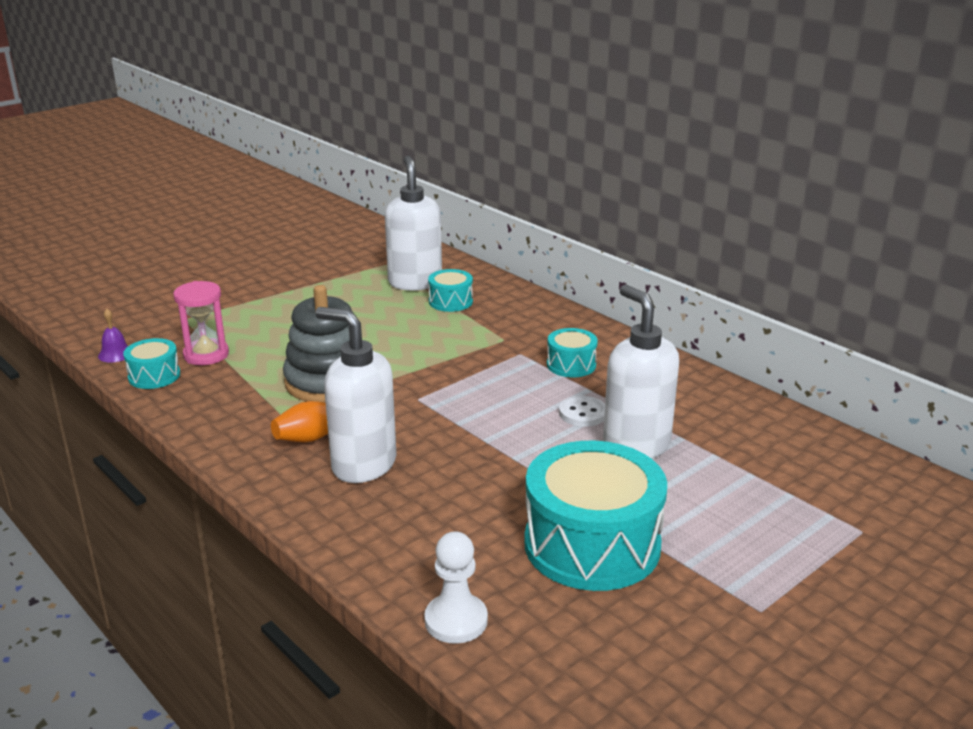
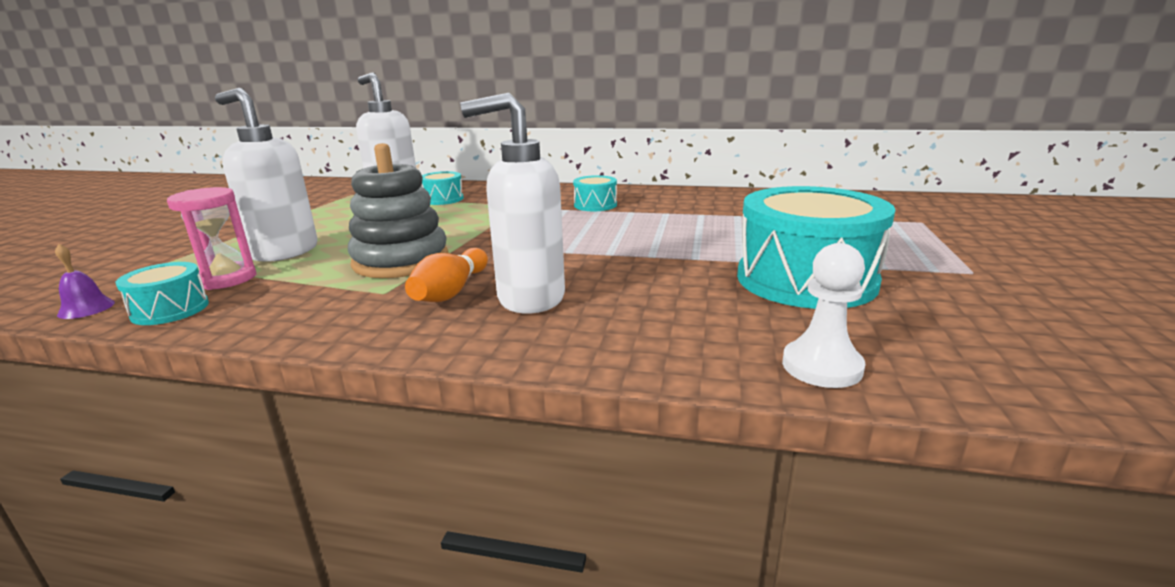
camera: 35 degrees left, 5 degrees down
(583, 413) = (651, 222): white button -> none
(635, 446) = (718, 226): white soap dispenser -> white soap dispenser (284, 252)

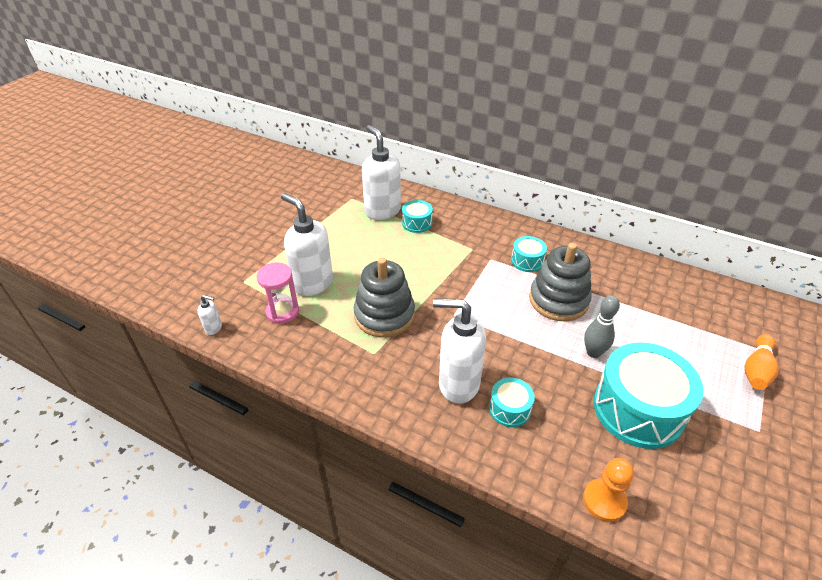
camera: 15 degrees right, 20 degrees up
(86, 308) = (214, 328): purple bell -> white soap dispenser
(170, 310) = (258, 342): turquoise drum -> turquoise drum (509, 409)
(451, 292) = (412, 363): orange bowling pin -> orange bowling pin (757, 370)
(648, 223) = (558, 300): none -> grey stacking toy
(715, 249) = (593, 352): none -> grey bowling pin
(821, 366) = (604, 501): white pawn -> orange pawn

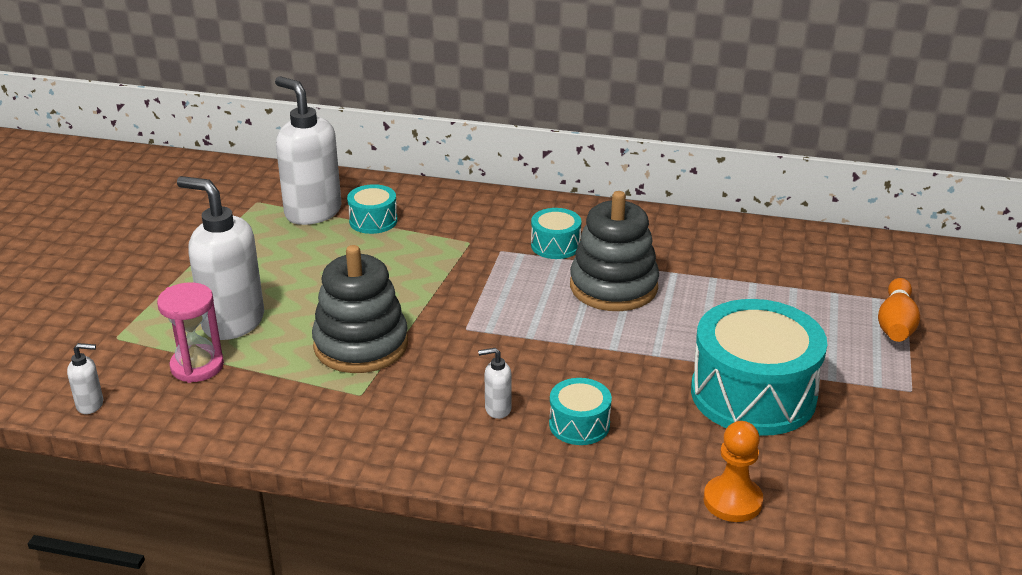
camera: 15 degrees left, 10 degrees down
(458, 384) = (497, 409): white soap dispenser -> white soap dispenser, size x0.43
(593, 352) = (678, 340): grey bowling pin -> none

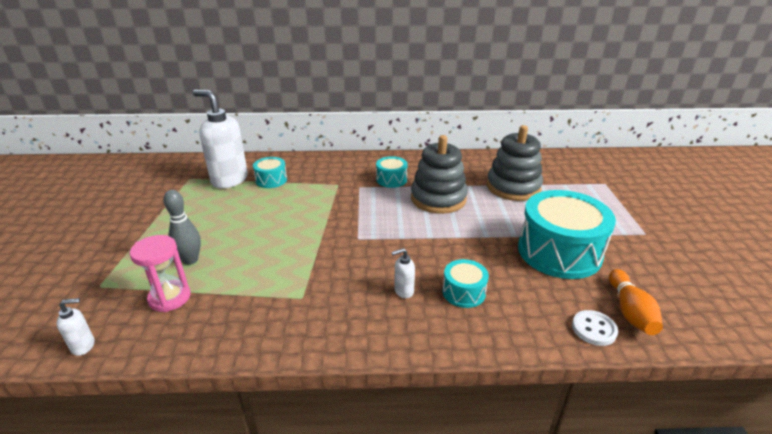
camera: 15 degrees left, 0 degrees up
(232, 322) = (190, 260): white soap dispenser -> grey bowling pin
(361, 345) = (290, 261): grey stacking toy -> grey stacking toy (513, 187)
(732, 501) = (594, 329): orange pawn -> white button
(896, 324) = (608, 196): orange bowling pin -> orange bowling pin (630, 311)

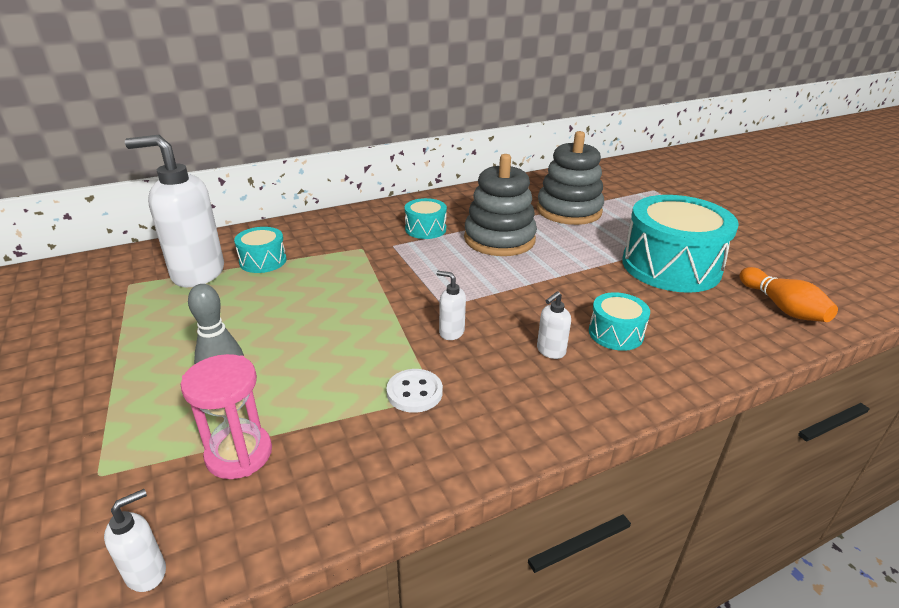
camera: 25 degrees left, 0 degrees up
(347, 258) = (451, 332): none -> white soap dispenser
(594, 329) = (768, 333): white button -> white button (414, 392)

